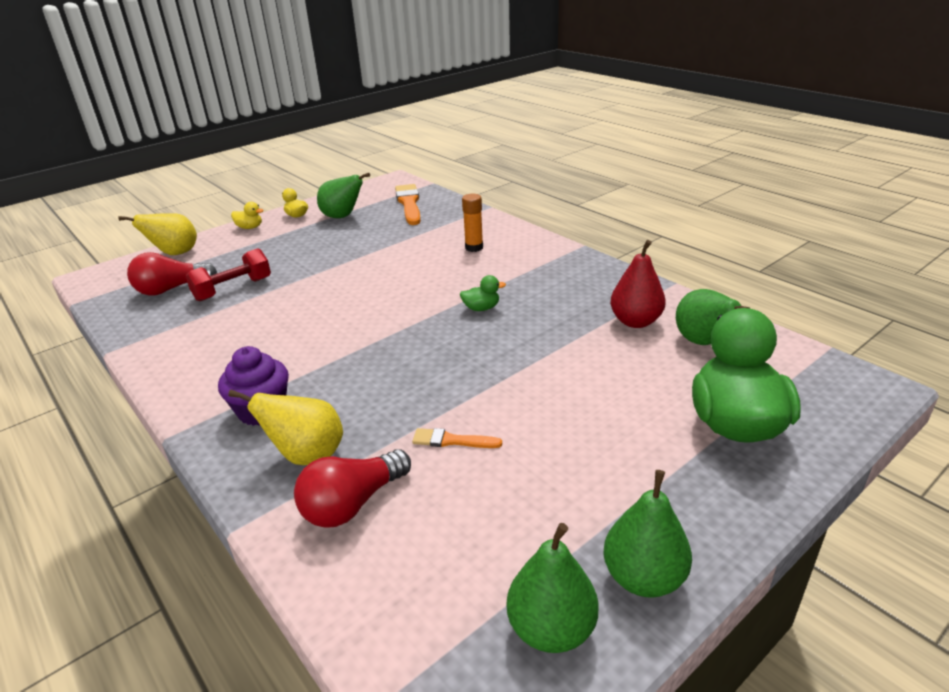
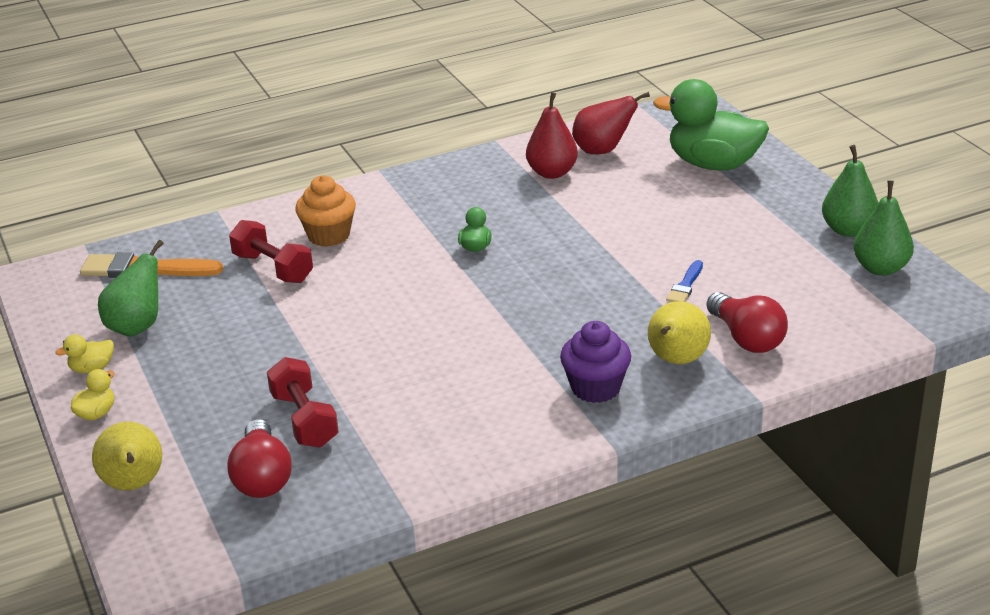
camera: 75 degrees left, 0 degrees up
(422, 239) = (273, 268): none -> red dumbbell
(452, 440) = (685, 285): orange brush -> blue brush
(474, 248) = (329, 235): orange glue stick -> orange cupcake
(703, 342) = (602, 151): green pear -> red pear

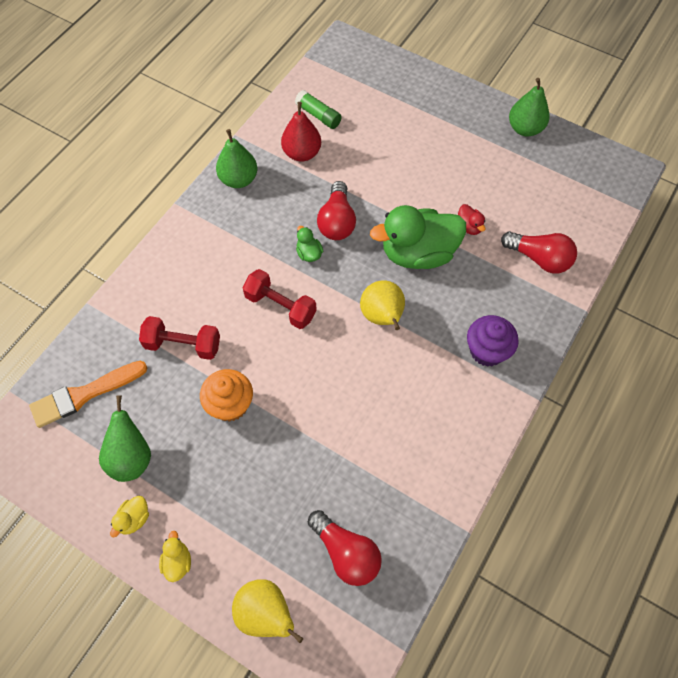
camera: 35 degrees left, 30 degrees up
(304, 420) = (330, 483): red dumbbell -> red dumbbell (280, 306)
(329, 235) = (196, 290): orange cupcake -> orange cupcake (230, 404)
(533, 233) = (337, 221): none -> red light bulb
(602, 151) = (318, 115): red pear -> green glue stick
(676, 360) = (515, 300): yellow pear -> yellow pear (382, 317)
(685, 285) = (469, 227): blue brush -> red duck
(713, 164) = (400, 99): green duck -> green duck (418, 253)
(881, 268) = (567, 156): green pear -> green pear (239, 179)

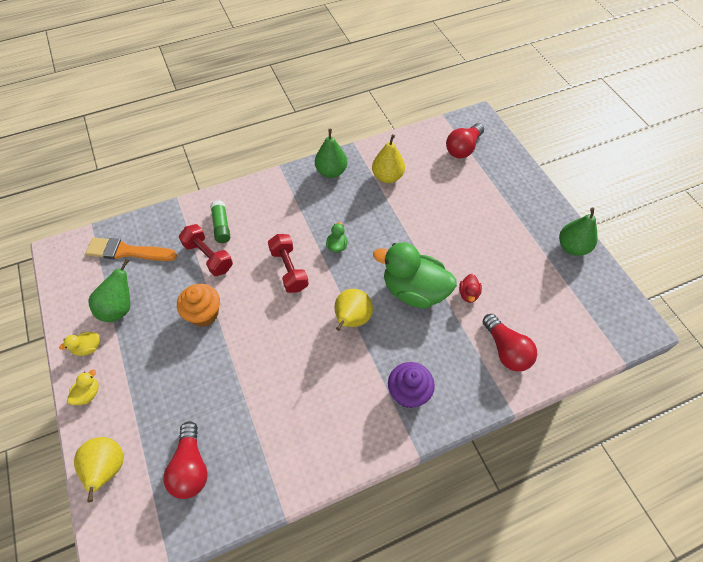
camera: 35 degrees right, 5 degrees down
(302, 153) = (387, 177): red pear -> yellow pear
(318, 115) = (420, 158): green glue stick -> green glue stick (221, 226)
(337, 221) = (374, 235): red light bulb -> red light bulb (463, 148)

